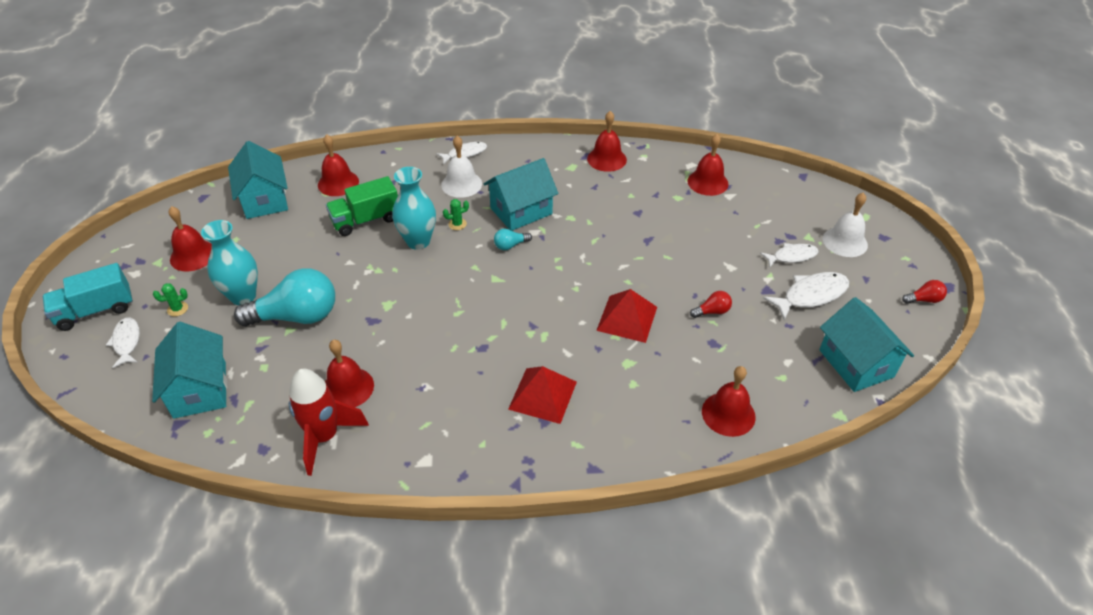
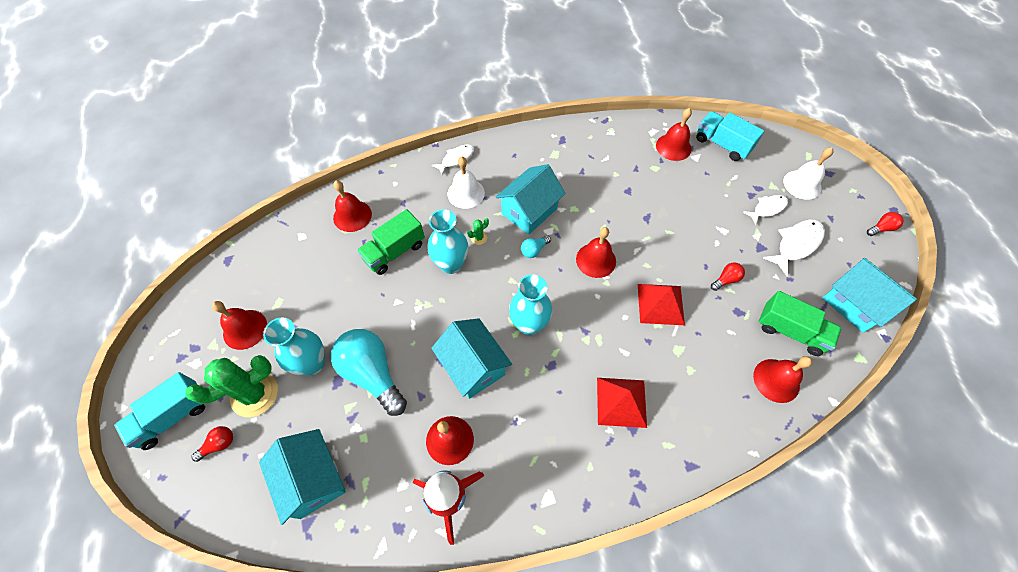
camera: 15 degrees left, 15 degrees up
(127, 342) = (219, 444): white fish -> red light bulb
(177, 309) = (254, 394): green cactus -> green cactus, size x2.41
(264, 200) = (290, 250): turquoise house -> turquoise house (473, 366)
(297, 316) = (372, 374): turquoise light bulb -> turquoise light bulb turned 105 degrees counterclockwise
(475, 308) = (529, 324): none -> turquoise vase
(606, 159) = (581, 139): red bell -> red bell (596, 260)
(766, 189) = (722, 144): none -> turquoise truck
(766, 373) = (790, 331): none -> green truck

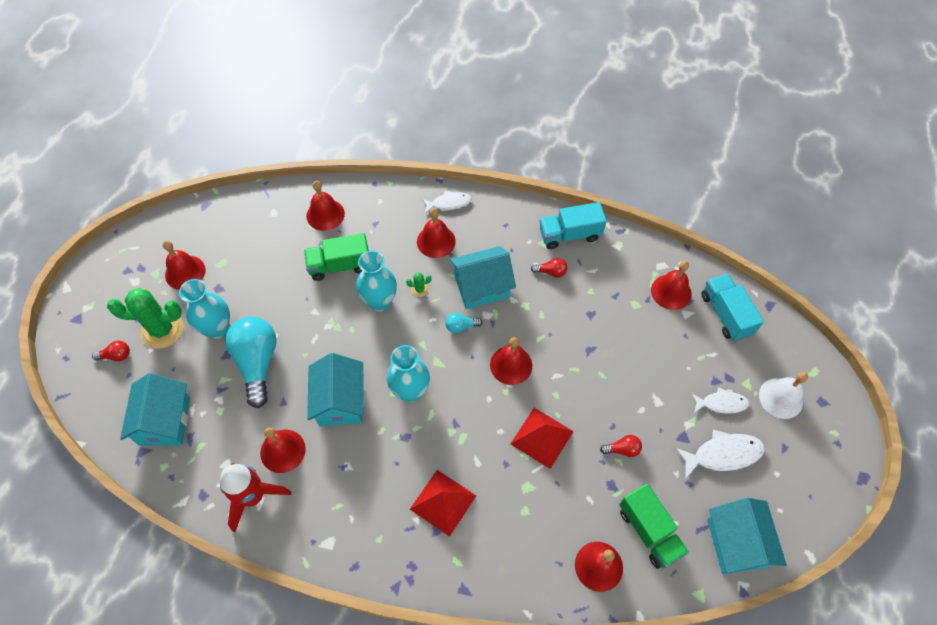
camera: 30 degrees right, 0 degrees up
(173, 416) = (97, 315): turquoise truck -> turquoise truck (569, 235)
(466, 193) = (436, 241): white bell -> red bell
(881, 228) = (832, 487): red light bulb -> red light bulb (551, 272)

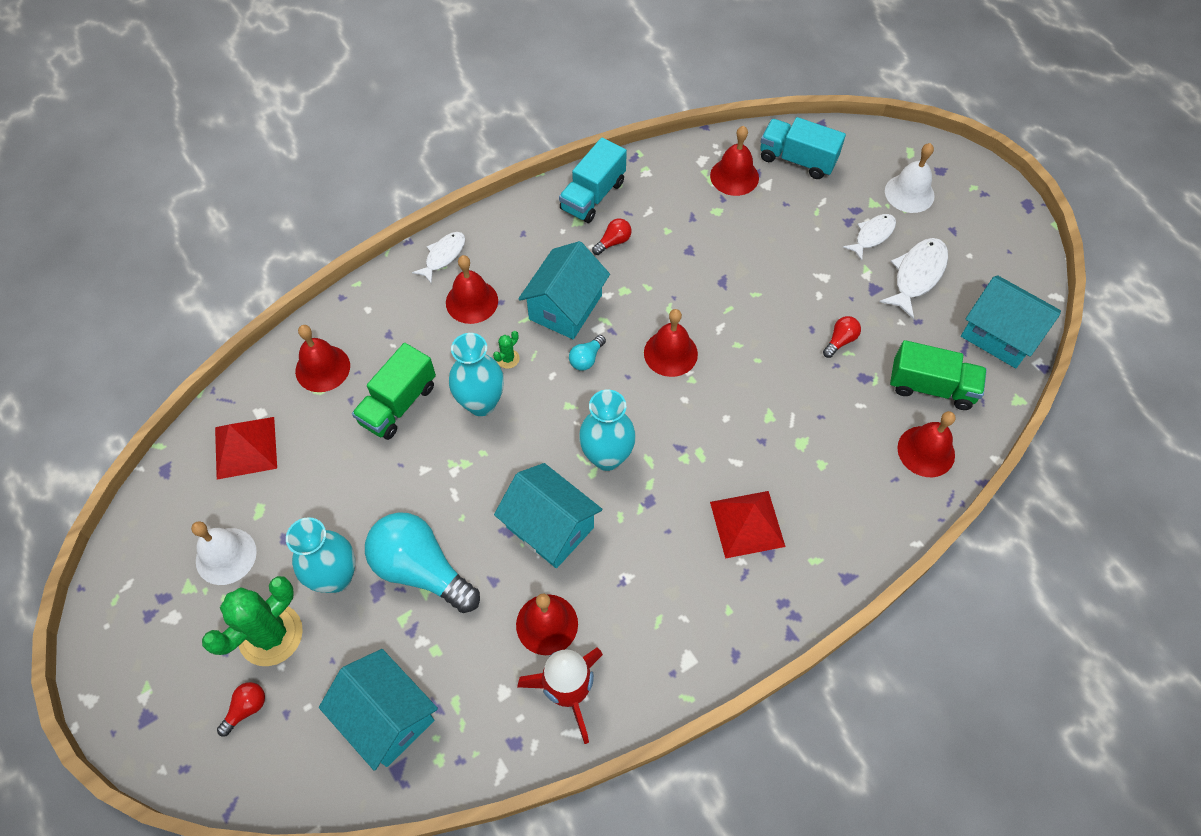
camera: 45 degrees left, 0 degrees up
(185, 272) = (226, 556): red bell -> white bell
(542, 437) = (766, 390): red pyramid -> red pyramid (245, 447)

